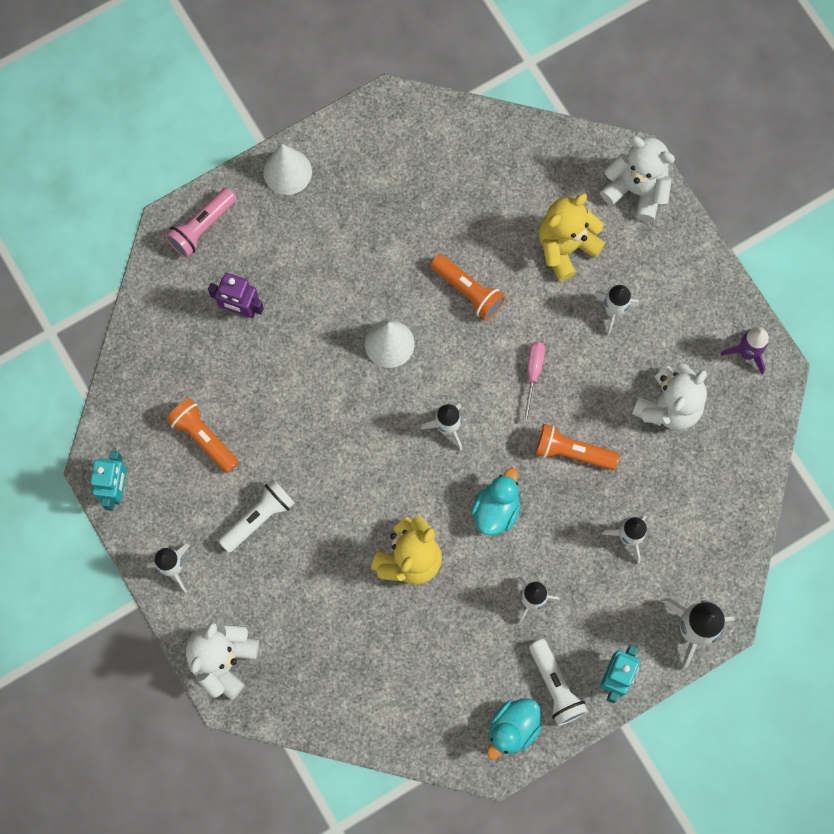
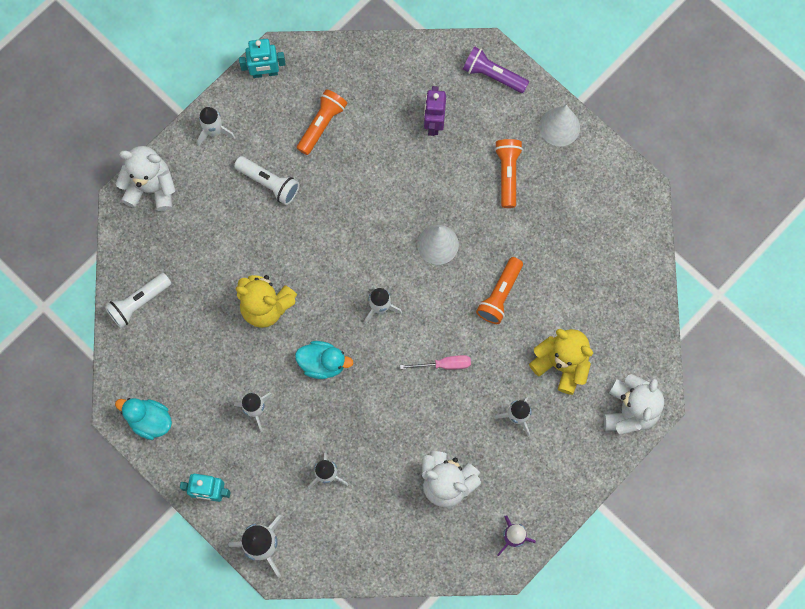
camera: 75 degrees right, 0 degrees up
(202, 227) = (493, 75): pink flashlight -> purple flashlight
(555, 686) = (191, 446): white flashlight -> white flashlight (139, 303)
(572, 452) = (386, 412): orange flashlight -> orange flashlight (507, 174)

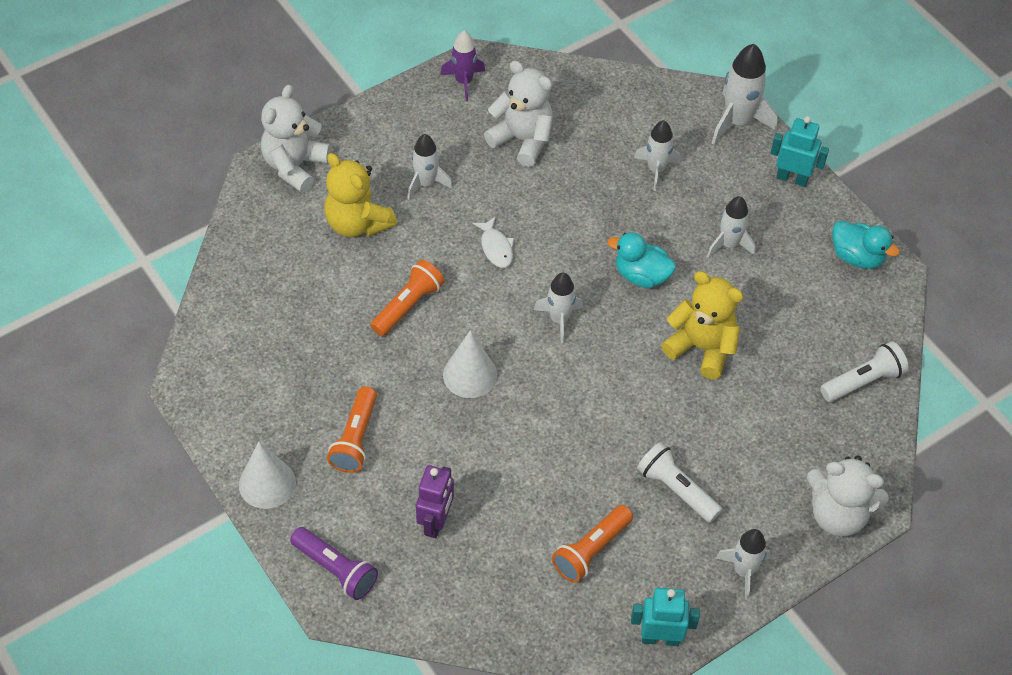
camera: 170 degrees left, 20 degrees down
(444, 364) = (496, 248): pink screwdriver -> white fish

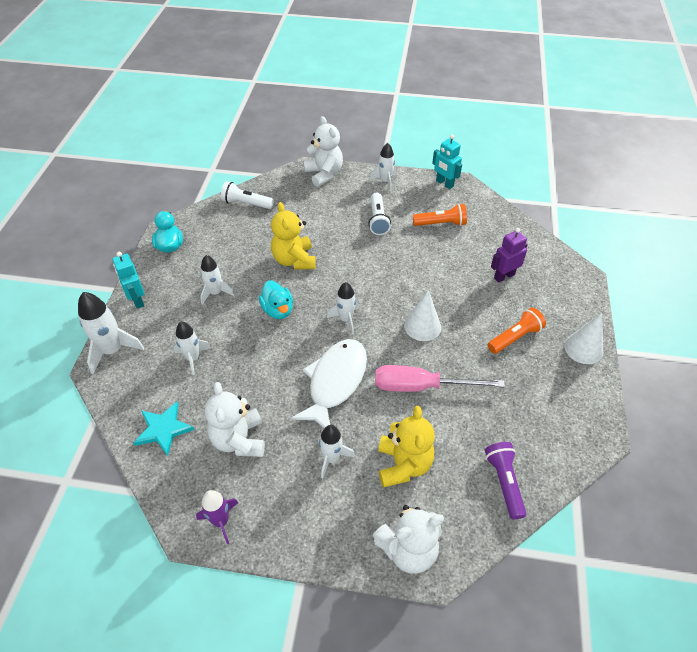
camera: 135 degrees left, 5 degrees down
(336, 569) = (572, 289): purple flashlight -> purple flashlight (504, 482)
(408, 305) = (421, 386): orange flashlight -> pink screwdriver
(496, 248) = (335, 382): white fish -> white fish, size x2.23
(596, 101) = (163, 429): none -> turquoise star

